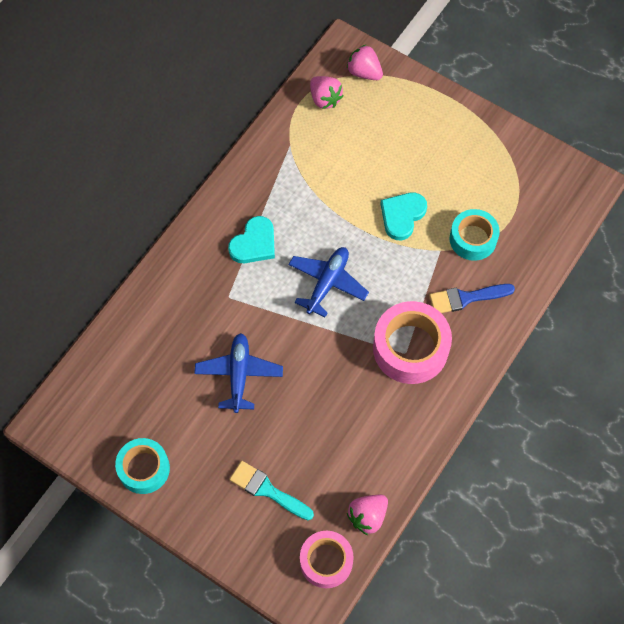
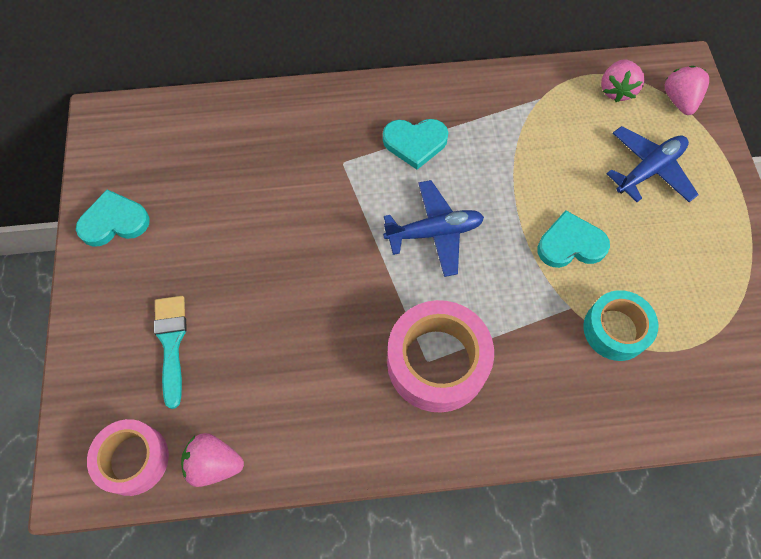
camera: 50 degrees right, 0 degrees up
(144, 468) = (114, 222): turquoise tape -> turquoise heart
(239, 375) = (272, 229): blue plane -> blue plane (648, 170)
(466, 298) = (544, 374): blue brush -> none

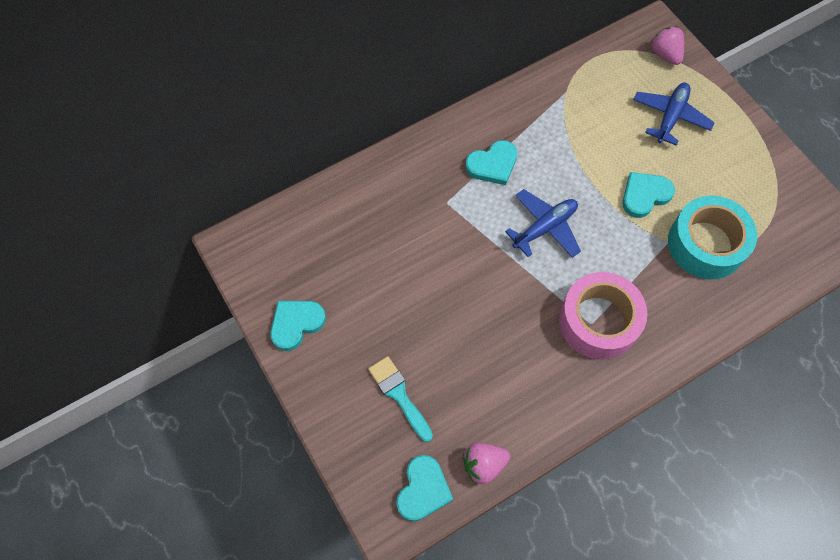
camera: 25 degrees left, 0 degrees up
(133, 459) = (423, 490): pink tape -> turquoise heart
(615, 330) = (706, 244): turquoise tape -> turquoise tape, size x1.54
(616, 90) = (617, 64): pink strawberry -> none

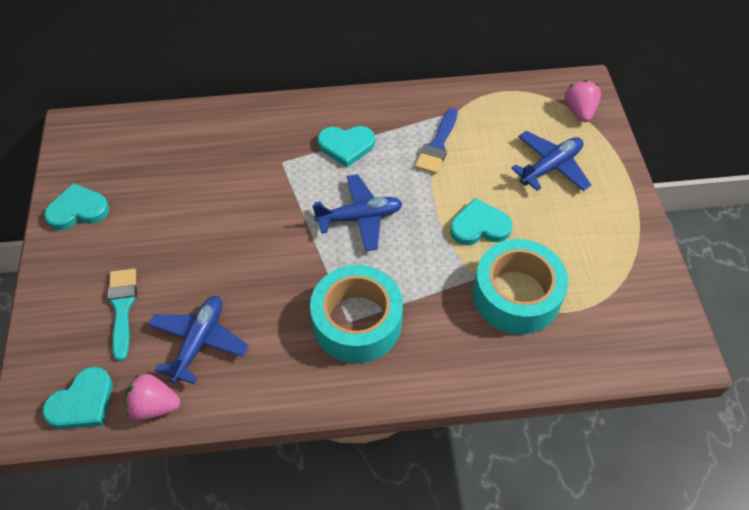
camera: 25 degrees right, 10 degrees down
(483, 395) = (199, 342): none -> blue plane
(568, 133) = (437, 145): none -> blue brush
(598, 321) = (357, 322): pink tape -> turquoise tape

